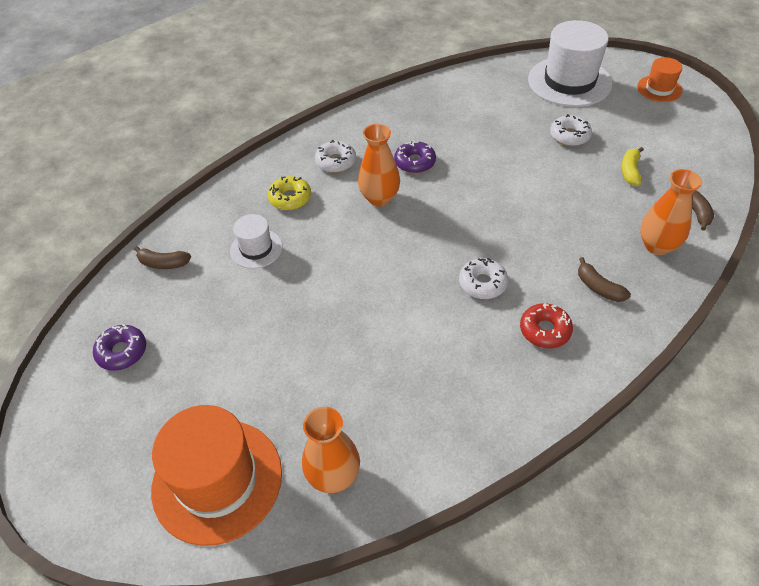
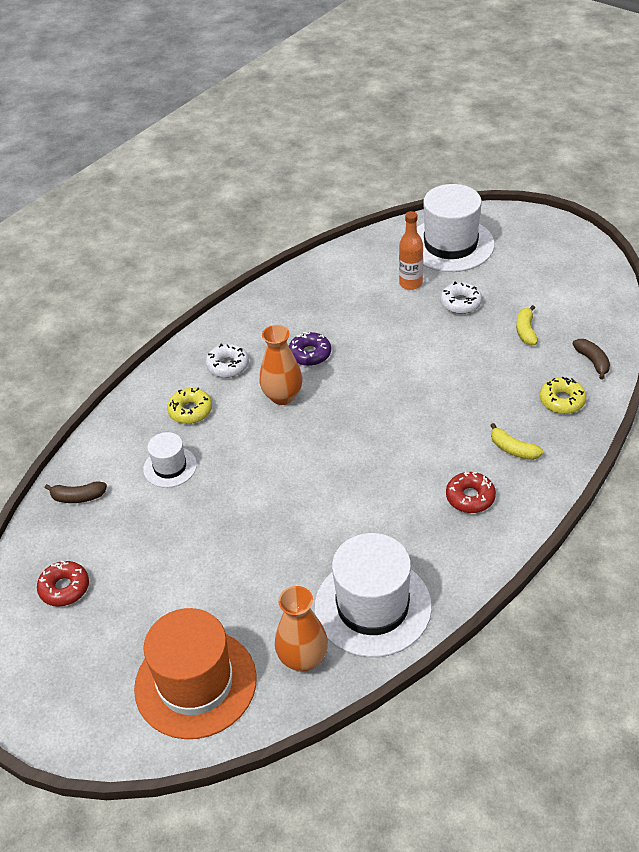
camera: 10 degrees left, 5 degrees down
(122, 352) = (64, 588): purple donut -> red donut
(419, 431) = (372, 606): none -> white hat
(482, 283) = (403, 464): white donut -> none
(524, 111) = (410, 283): none -> orange bottle
(598, 287) = (513, 449): brown banana -> yellow banana
(657, 245) = (562, 401): orange vase -> yellow donut
(659, 89) = (542, 240): orange hat -> none

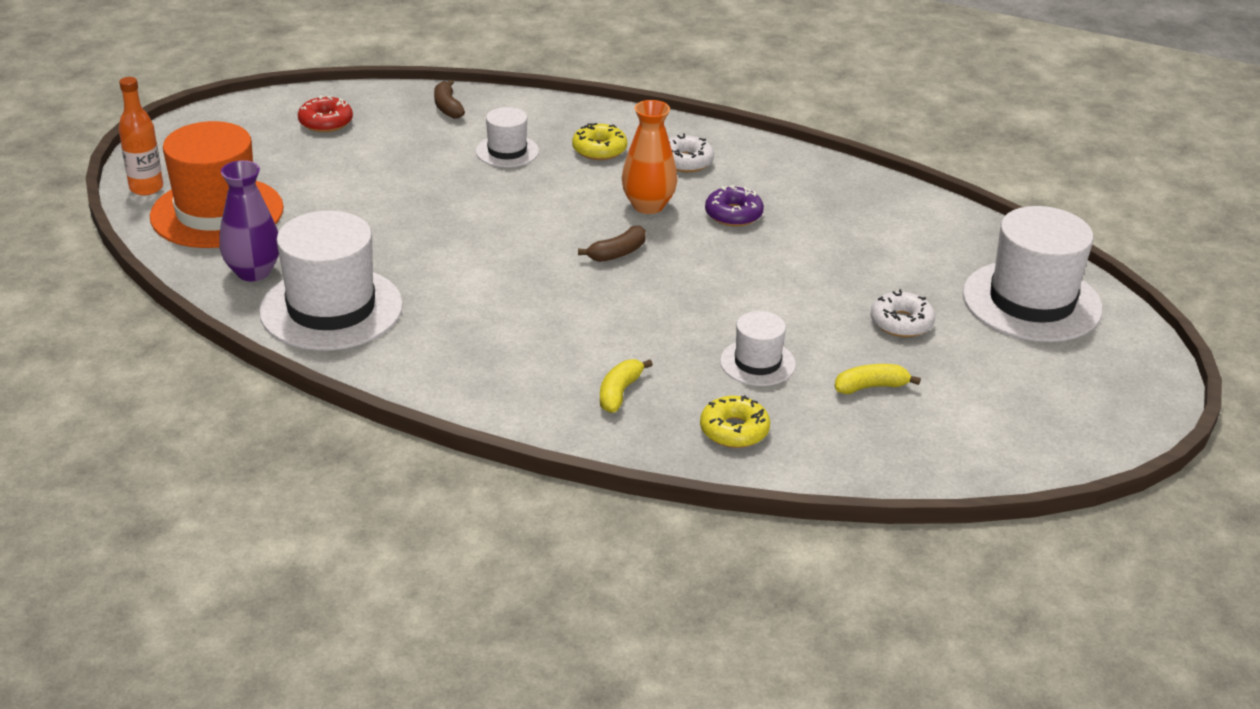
camera: 70 degrees right, 10 degrees down
(303, 659) = (253, 272): orange vase -> purple vase
(410, 283) = (920, 276): orange bottle -> orange bottle (146, 188)
(470, 497) = (520, 364): red donut -> none
(491, 376) = (757, 363): none -> white hat
(592, 361) = (833, 456): brown banana -> brown banana (617, 253)

